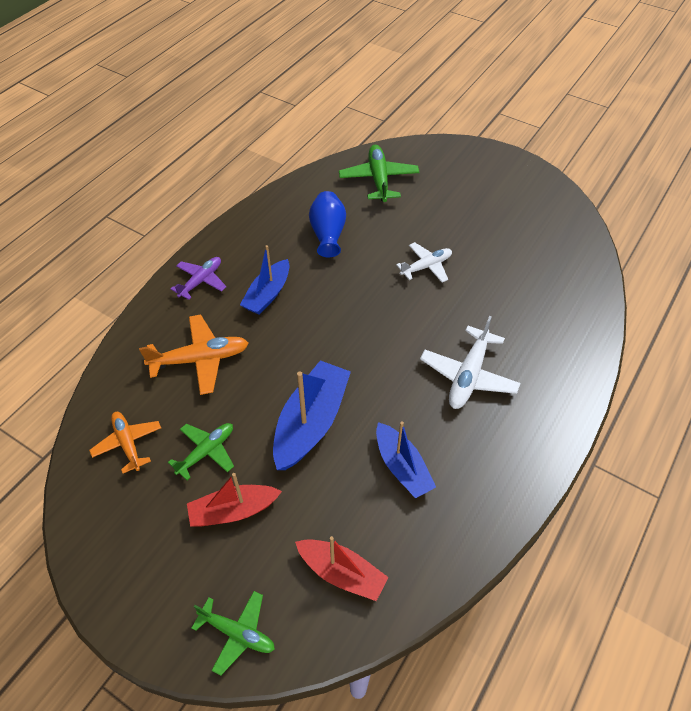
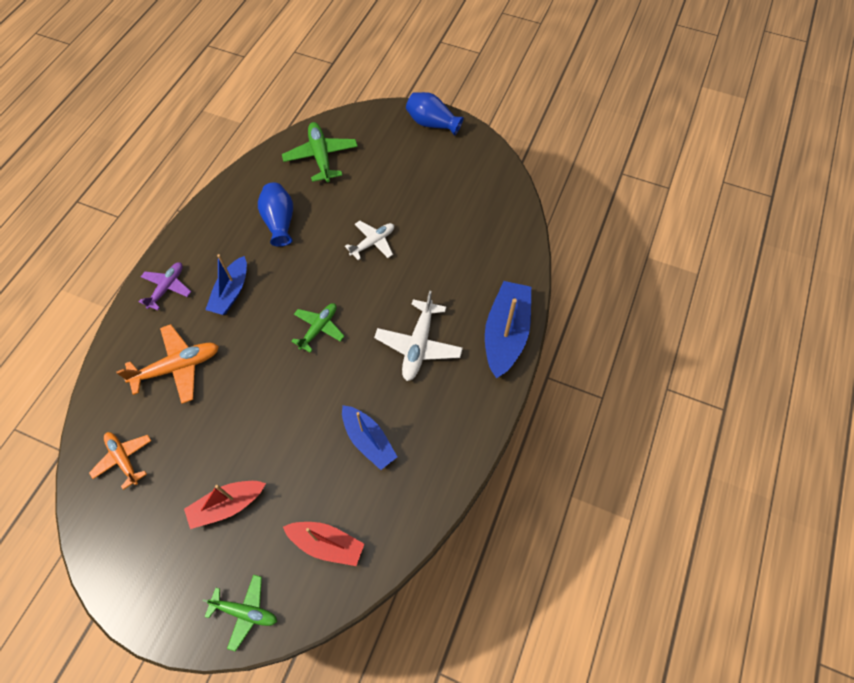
camera: 10 degrees left, 10 degrees up
(206, 451) = (196, 455): green plane -> green plane (319, 328)
(311, 422) = (285, 412): blue boat -> blue boat (506, 334)
(500, 162) = (432, 123): none -> blue vase

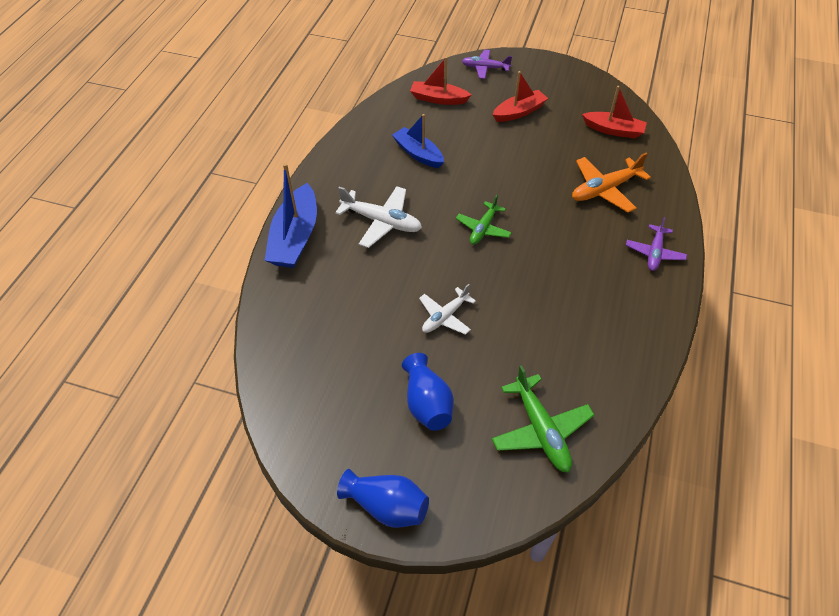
camera: 175 degrees right, 10 degrees down
(124, 459) = (613, 130): orange plane -> red boat
(231, 292) = (585, 254): blue boat -> none
(245, 612) = (485, 68): green plane -> purple plane
(279, 222) = (563, 333): blue vase -> blue vase (427, 403)
(418, 345) = (382, 222): white plane -> white plane turned 105 degrees clockwise

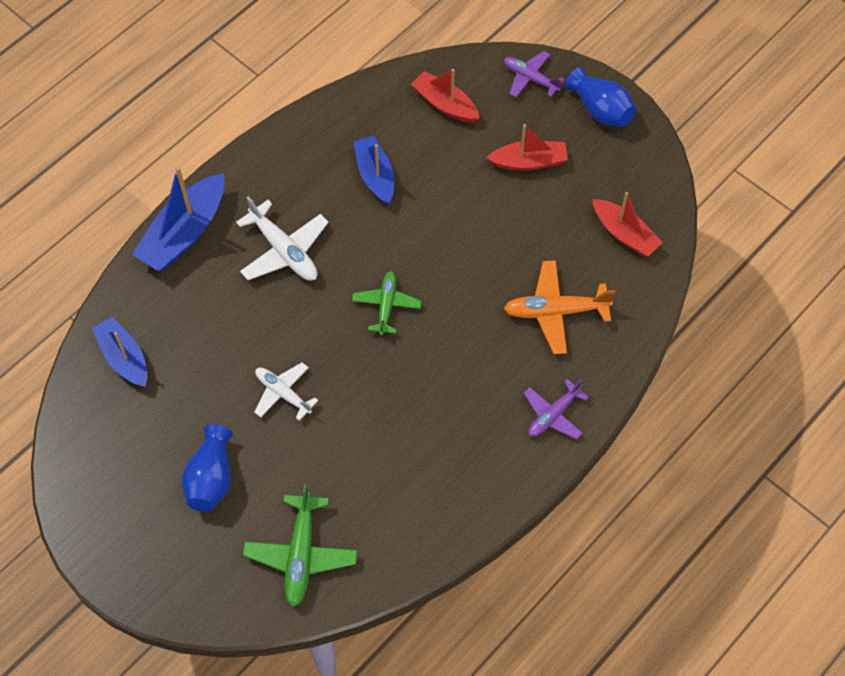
camera: 25 degrees right, 10 degrees up
(296, 342) = (124, 357): none -> blue boat
(387, 506) = (119, 560): blue vase -> blue vase (600, 110)
(445, 317) = (283, 393): white plane -> white plane turned 60 degrees clockwise
(483, 229) = (386, 305): green plane -> green plane turned 135 degrees clockwise

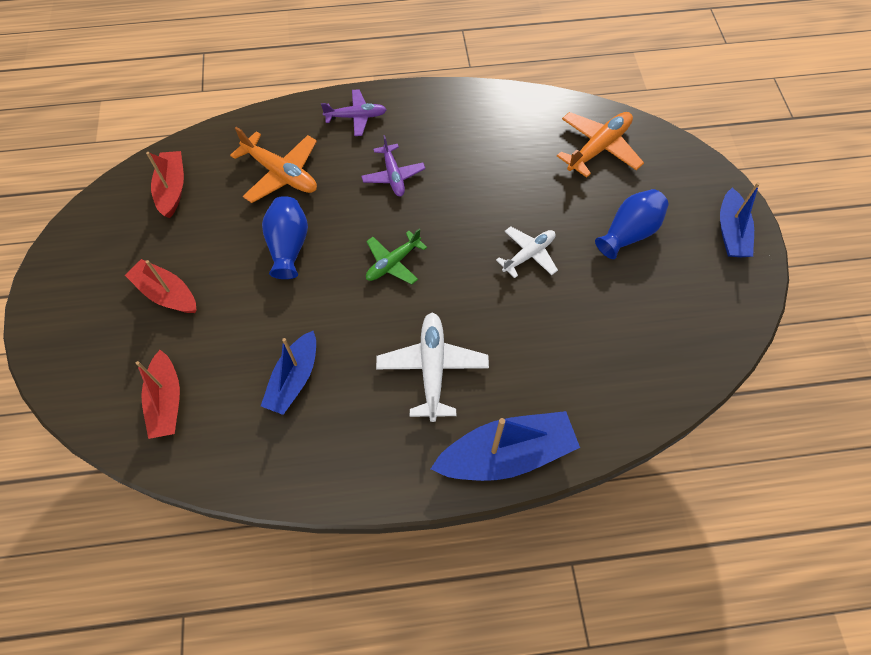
camera: 140 degrees left, 0 degrees up
(124, 357) = (640, 373): blue boat -> blue boat (731, 232)
(283, 393) = (529, 254): white plane -> white plane turned 120 degrees counterclockwise
(301, 554) = (599, 148): green plane -> orange plane
(530, 78) = (73, 368): purple plane -> purple plane (393, 176)
(600, 110) = (62, 293): blue vase -> blue vase (288, 246)

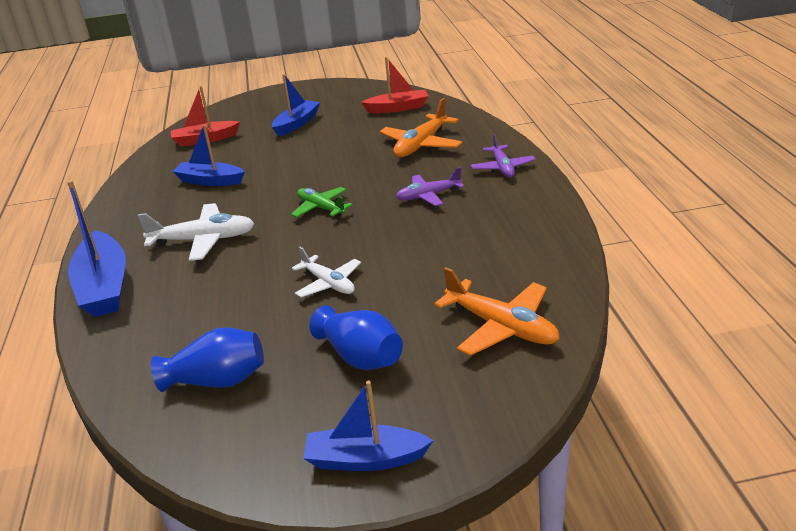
camera: 90 degrees right, 30 degrees down
(166, 293) = (297, 124): red boat -> blue boat
(288, 246) = (341, 160): blue vase -> blue vase (218, 381)

